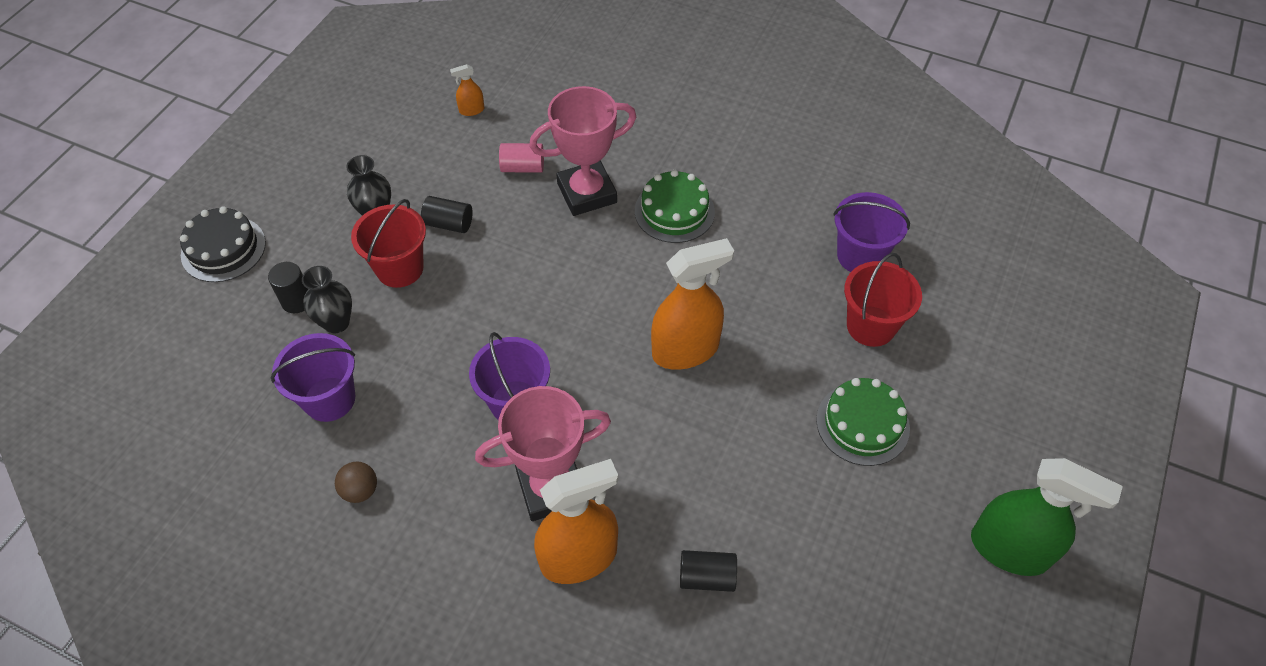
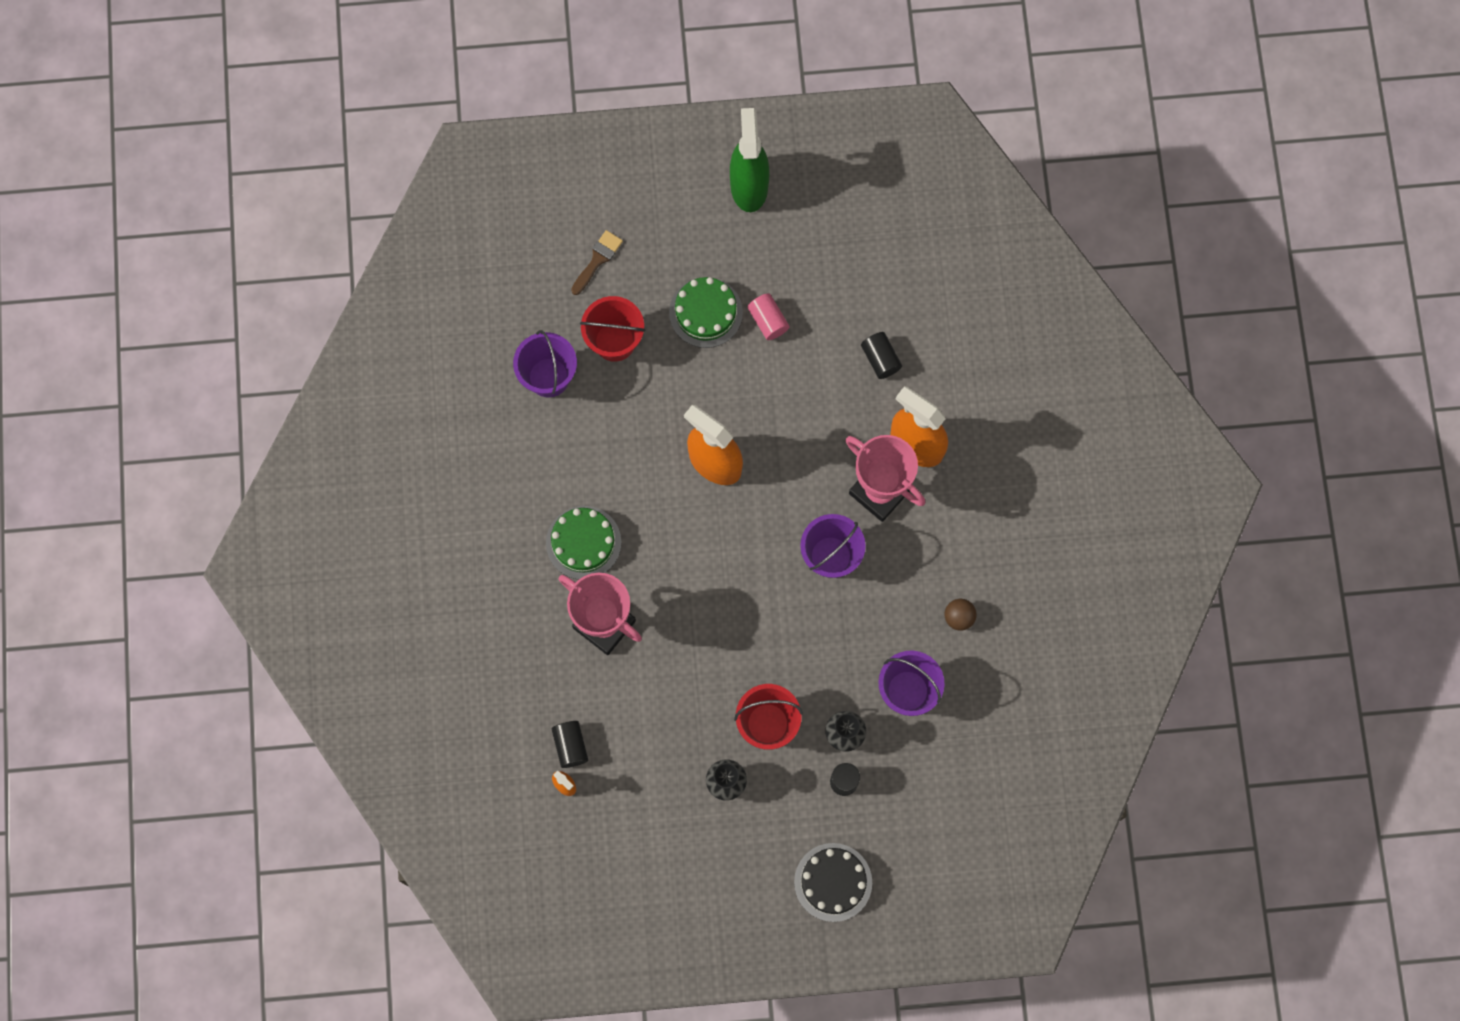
camera: 120 degrees left, 20 degrees up
(449, 224) = (701, 716): black cylinder -> black cylinder (570, 746)
(523, 167) = (606, 695): pink cylinder -> pink cylinder (768, 321)
(975, 353) = (598, 259): none -> brown brush

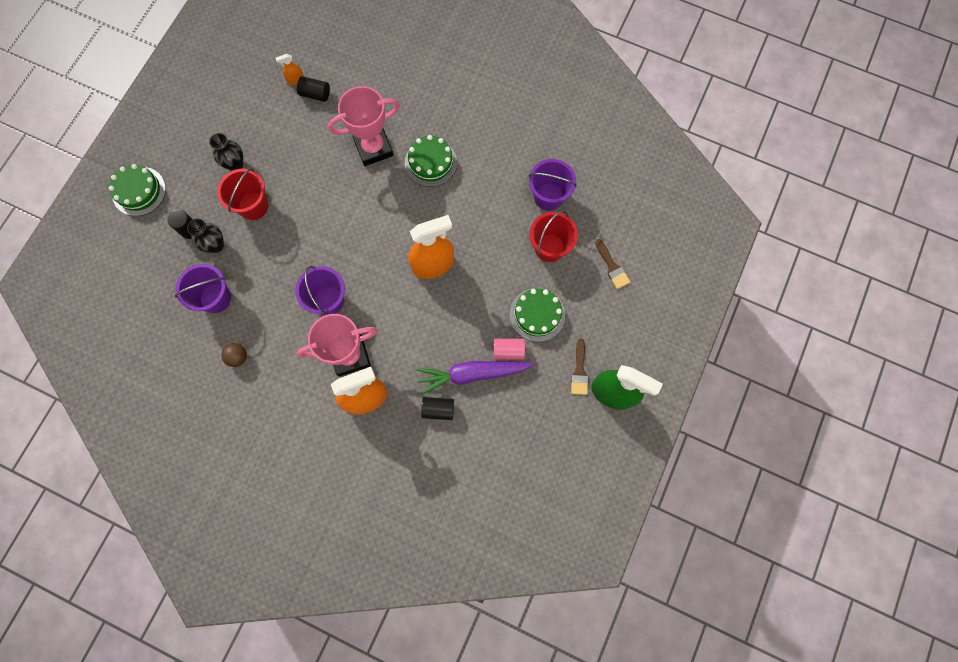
camera: 120 degrees right, 0 degrees up
(745, 233) = (579, 371): none -> brown brush
(818, 344) = (472, 374): none -> purple carrot
(833, 882) = (139, 191): black cake -> green cake

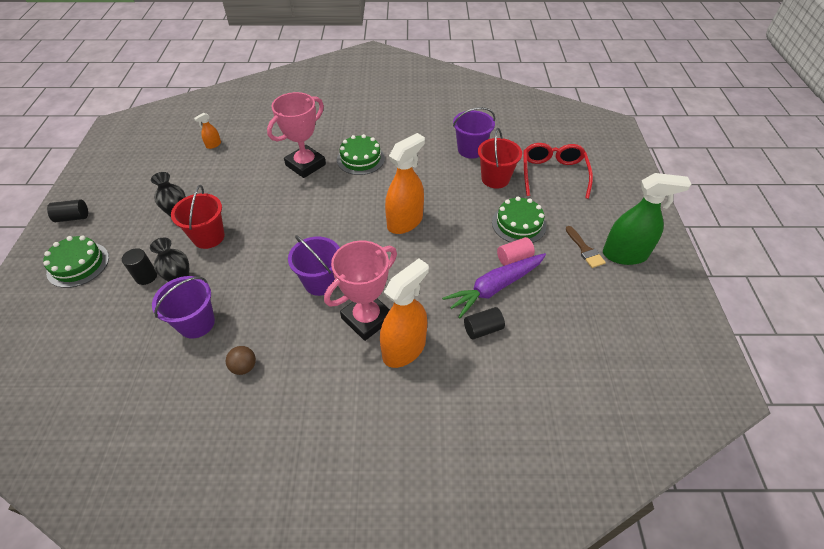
camera: 25 degrees left, 25 degrees down
(315, 94) = (235, 148): black cylinder -> black cylinder (73, 217)
(612, 267) = (553, 174): brown brush -> red glasses

